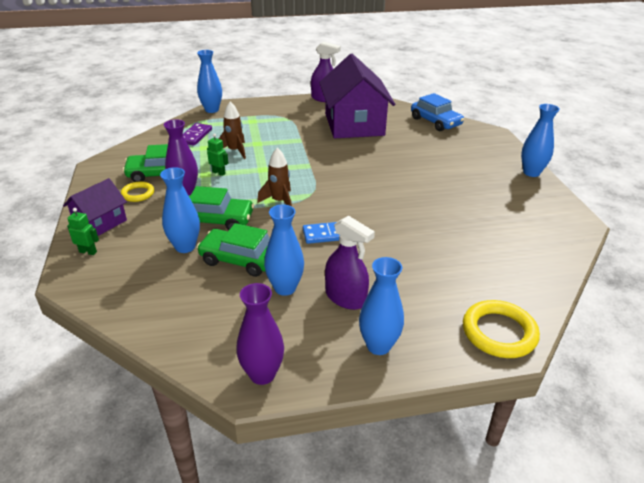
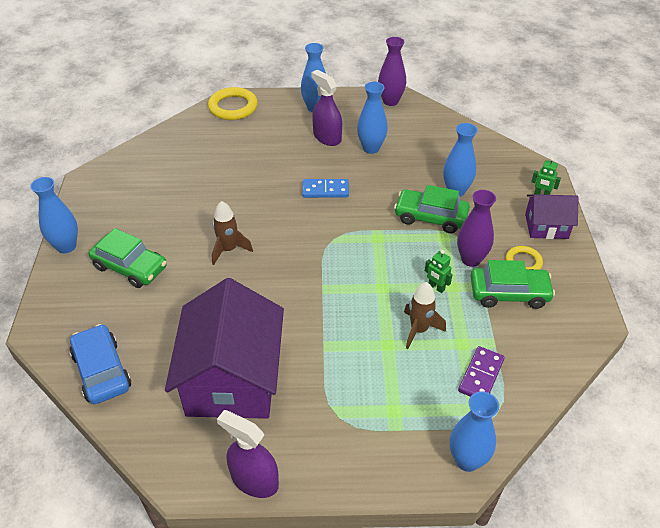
camera: 170 degrees left, 10 degrees up
(100, 222) = (546, 226): purple house -> purple house turned 45 degrees clockwise
(240, 259) = (406, 174): green car -> green car (130, 267)
(279, 201) = (366, 234): brown rocket -> brown rocket (228, 250)

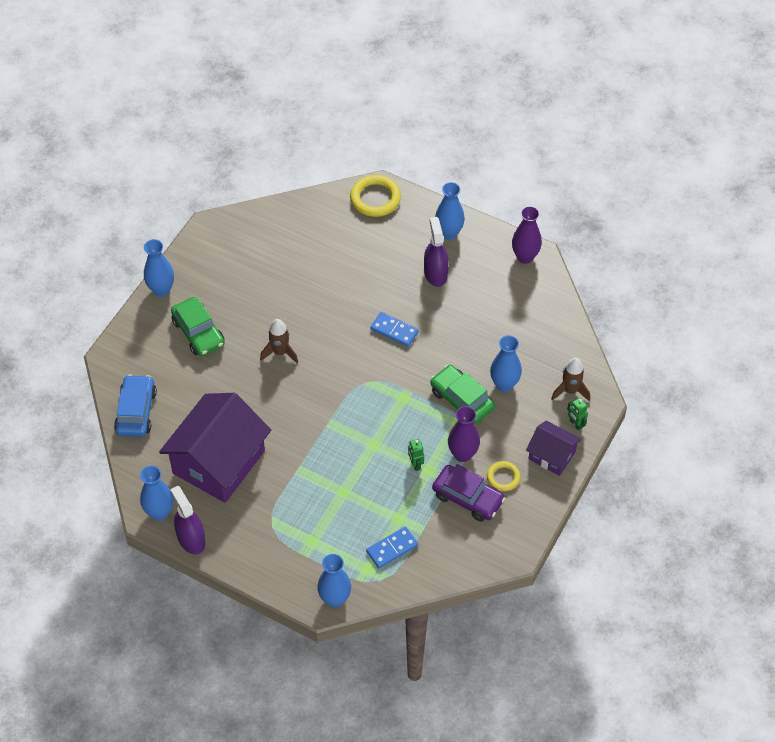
camera: 30 degrees right, 10 degrees up
(371, 148) = (465, 304): blue vase -> blue vase (159, 512)
(419, 330) = (375, 492): brown rocket -> brown rocket (570, 390)
(481, 375) = (392, 548): purple domino -> blue domino
(509, 293) = (468, 497): green car -> purple car

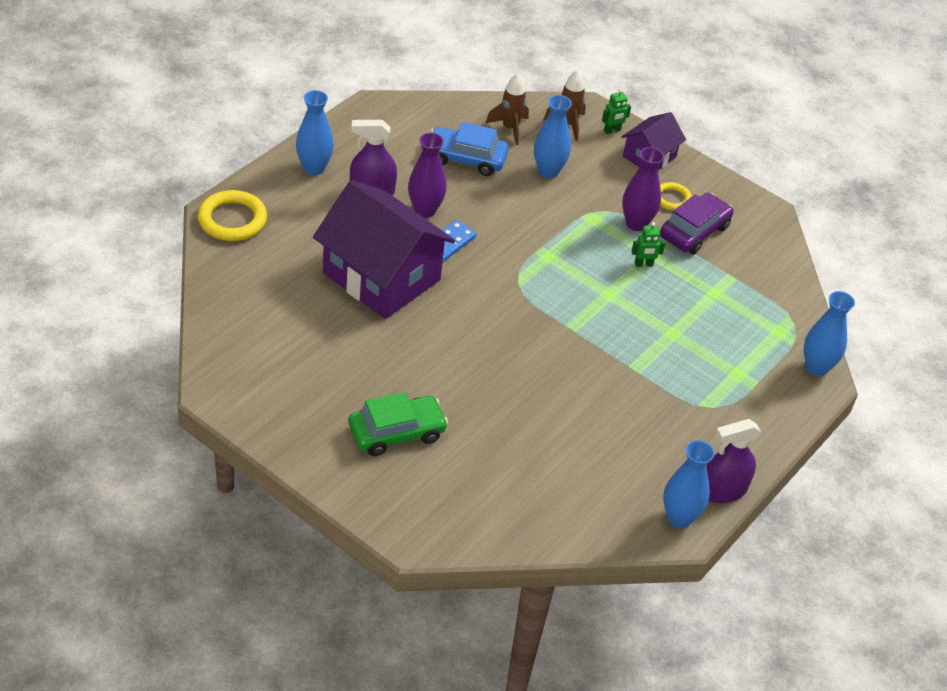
camera: 85 degrees left, 10 degrees down
(136, 411) = (513, 521): blue car -> blue car (466, 158)
(161, 290) = (309, 462): blue vase -> none
(219, 462) = (610, 444): purple house -> purple house (381, 276)
(280, 352) = (452, 354): brown rocket -> brown rocket (510, 128)
(392, 548) = (754, 306): blue domino -> none
(462, 399) = (561, 208): green car -> none
(525, 257) = (372, 116): purple vase -> purple vase (425, 210)

